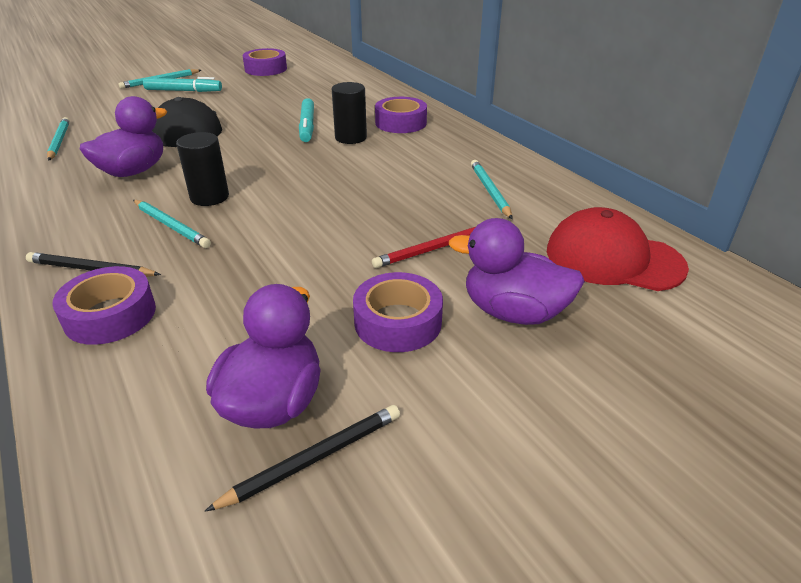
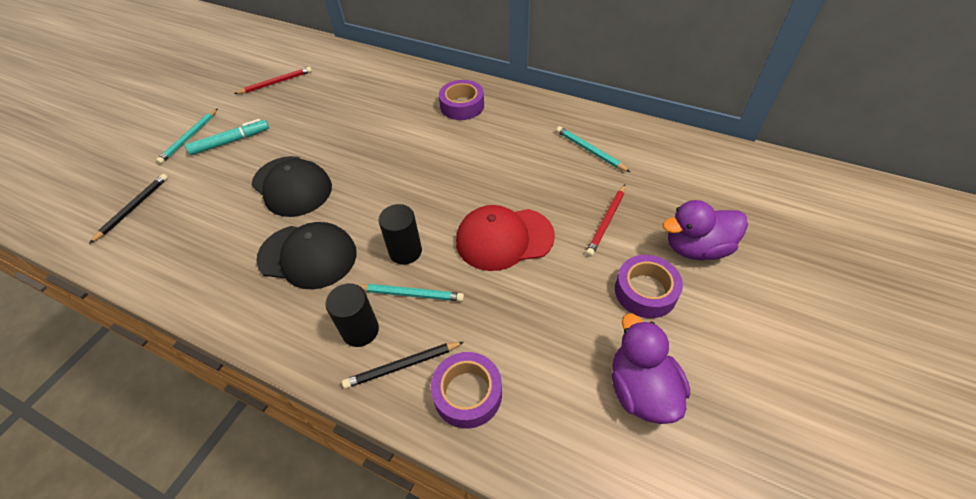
camera: 30 degrees left, 15 degrees up
(59, 141) = (189, 255): turquoise pencil -> none
(133, 171) = (308, 256): purple duck -> black cap
(266, 69) = (276, 83): purple tape -> red pencil
(307, 126) = (394, 140): turquoise marker -> none
(314, 459) = (699, 410): black pencil -> black pencil (133, 208)
(351, 138) = (442, 138): black cylinder -> black cylinder (360, 330)
(613, 258) = (708, 176): red cap -> red cap (504, 238)

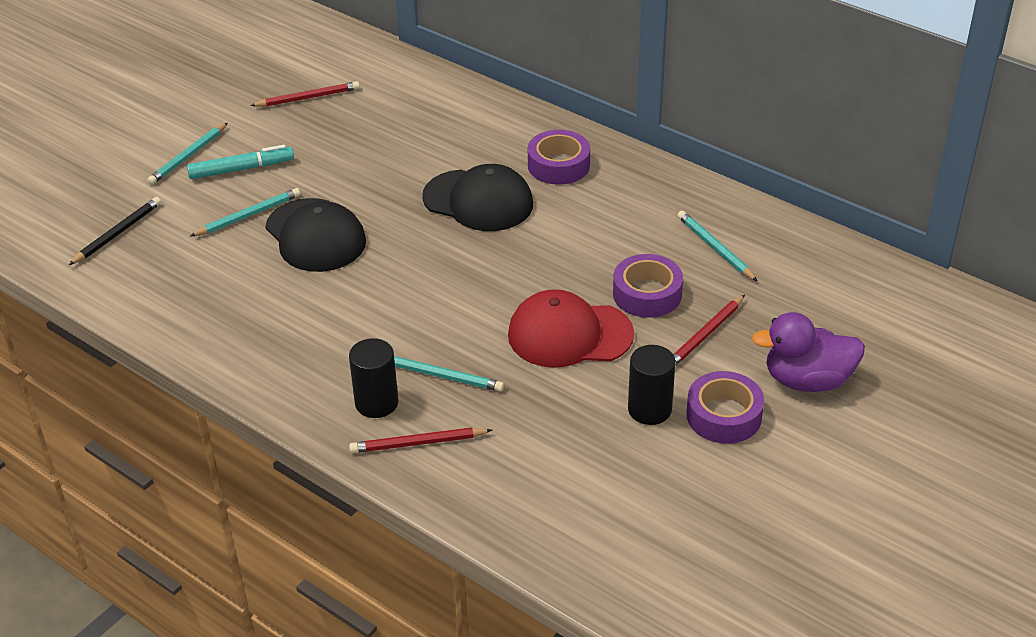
camera: 10 degrees right, 10 degrees down
(238, 178) = (248, 215): none -> turquoise pencil
(308, 256) = (326, 318): black cap -> black cap (478, 201)
(402, 365) = (418, 443): black pencil -> red pencil
(405, 251) = (444, 330): black cylinder -> black cylinder (649, 409)
(467, 393) = (484, 479): purple tape -> purple tape (647, 294)
(641, 390) = (680, 506): purple duck -> none

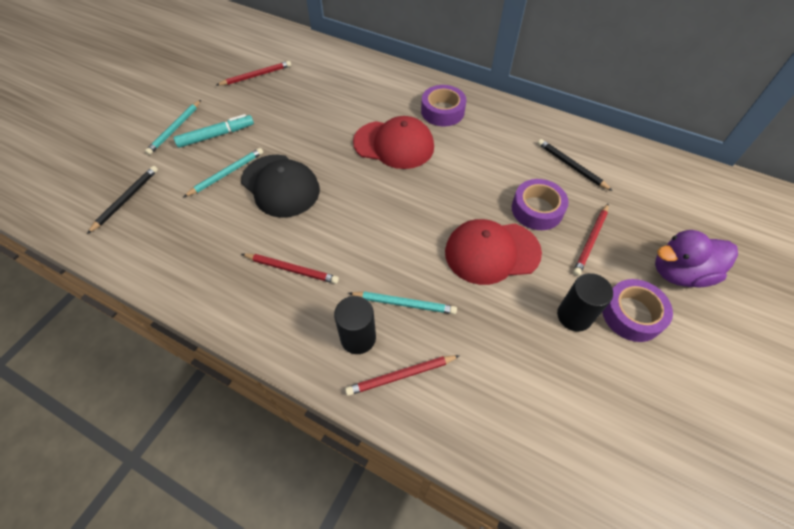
camera: 10 degrees left, 15 degrees up
(311, 327) = (291, 269): none -> red pencil
(478, 201) = (394, 144): black cap -> red cap
(715, 248) = (571, 166): turquoise pencil -> black pencil

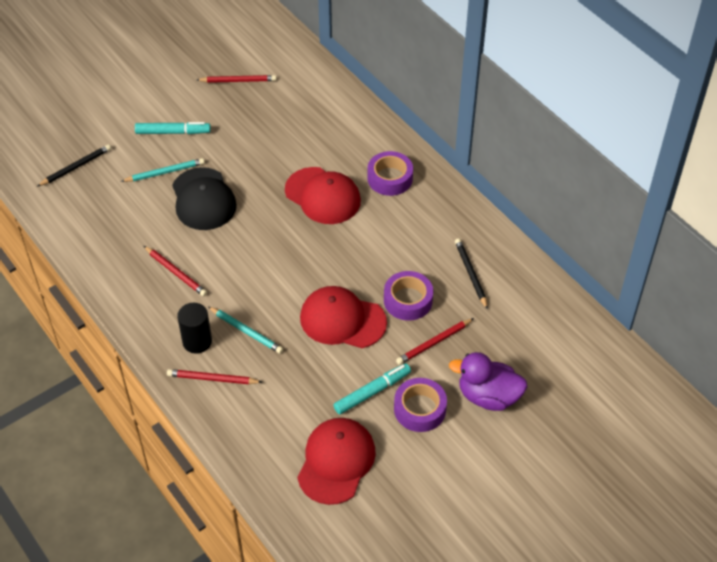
camera: 25 degrees right, 5 degrees down
(175, 129) = (141, 113): turquoise pencil -> none
(574, 316) = (372, 392): black cylinder -> turquoise marker
(599, 417) = (336, 462): none -> red cap

